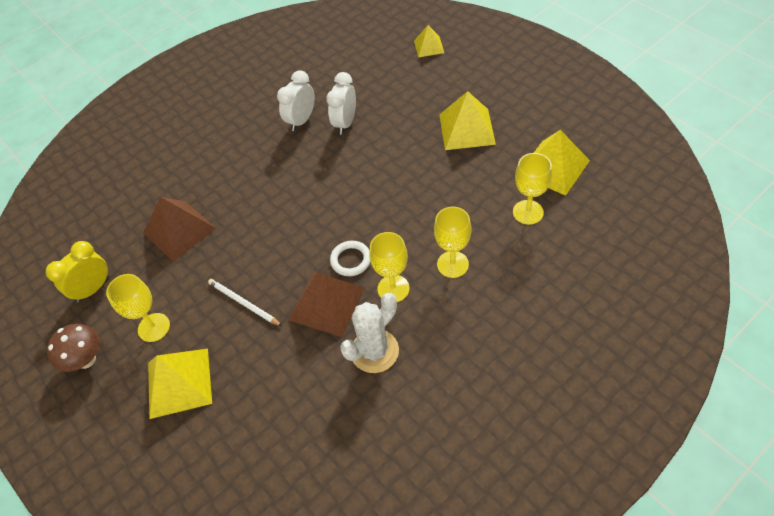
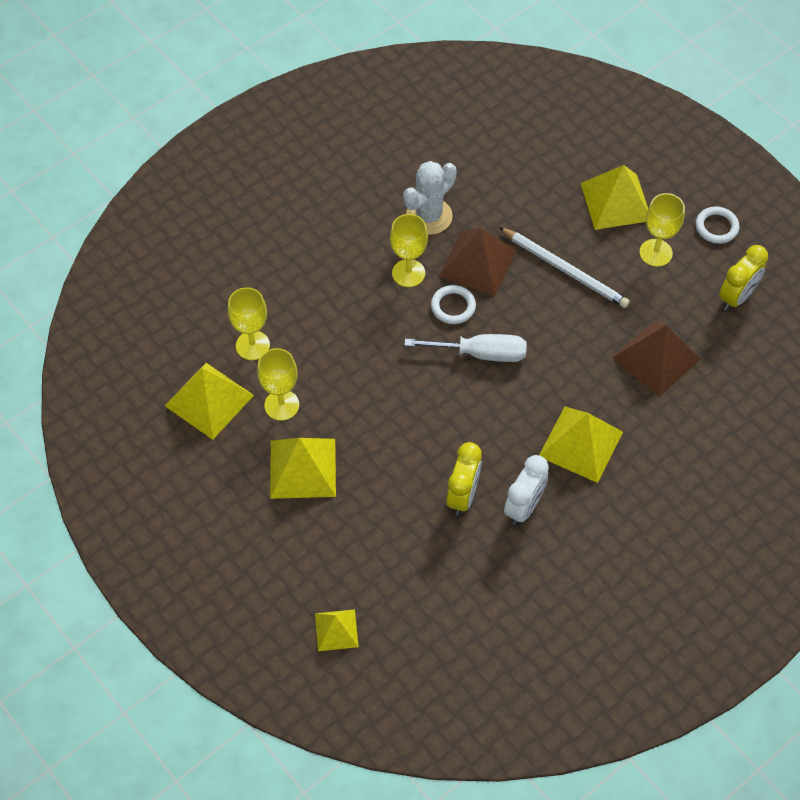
camera: 175 degrees right, 5 degrees up
(86, 360) = (716, 227): brown mushroom -> white ring
(243, 303) = (565, 270): white pencil -> white pencil, size x1.52
(254, 163) = (580, 444): none -> yellow pyramid
(328, 222) = (480, 353): none -> white screwdriver
(345, 123) = (463, 495): white clock -> yellow clock
(452, 264) = (344, 293): yellow goblet -> yellow goblet (281, 405)

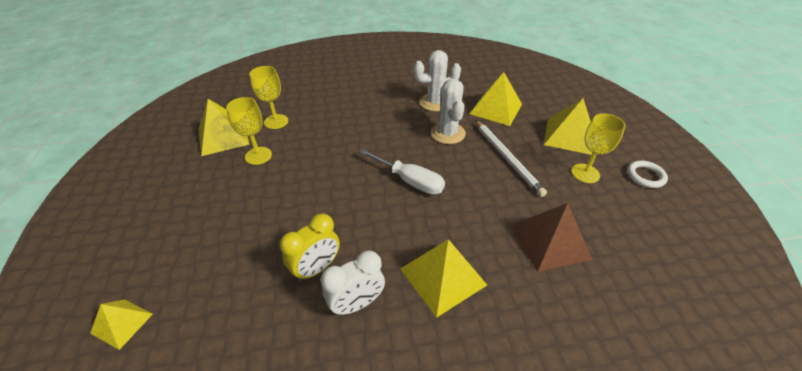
camera: 30 degrees right, 15 degrees down
(302, 468) = (231, 195): yellow pyramid -> yellow pyramid (496, 109)
(408, 273) = (399, 122): yellow goblet -> none
(453, 306) = (413, 148): white ring -> none
(478, 263) = (448, 133): brown pyramid -> white cactus
(736, 297) = (647, 227): yellow clock -> none

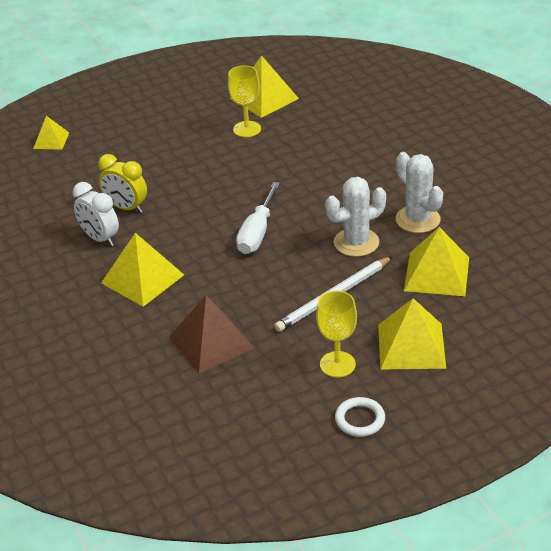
camera: 75 degrees right, 5 degrees down
(276, 121) = (307, 119): yellow goblet -> none

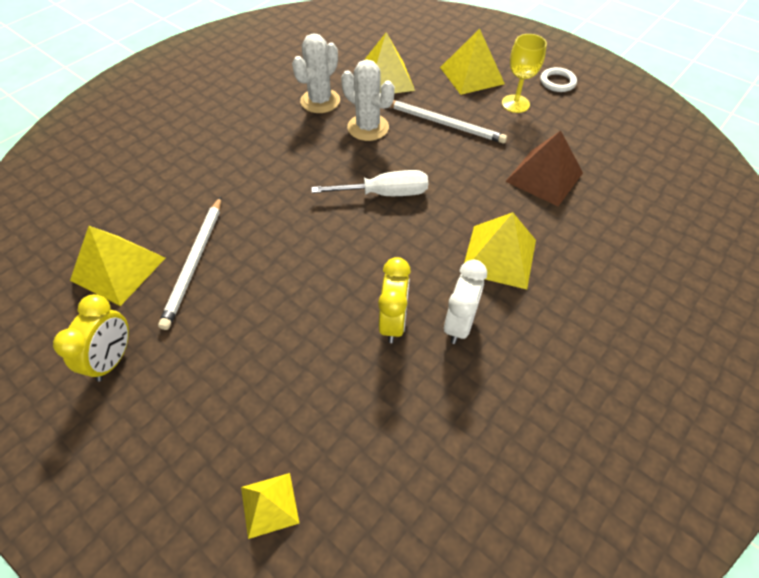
camera: 115 degrees left, 15 degrees up
(188, 95) = (113, 359): none -> yellow clock
(247, 129) = (194, 263): yellow goblet -> white pencil

